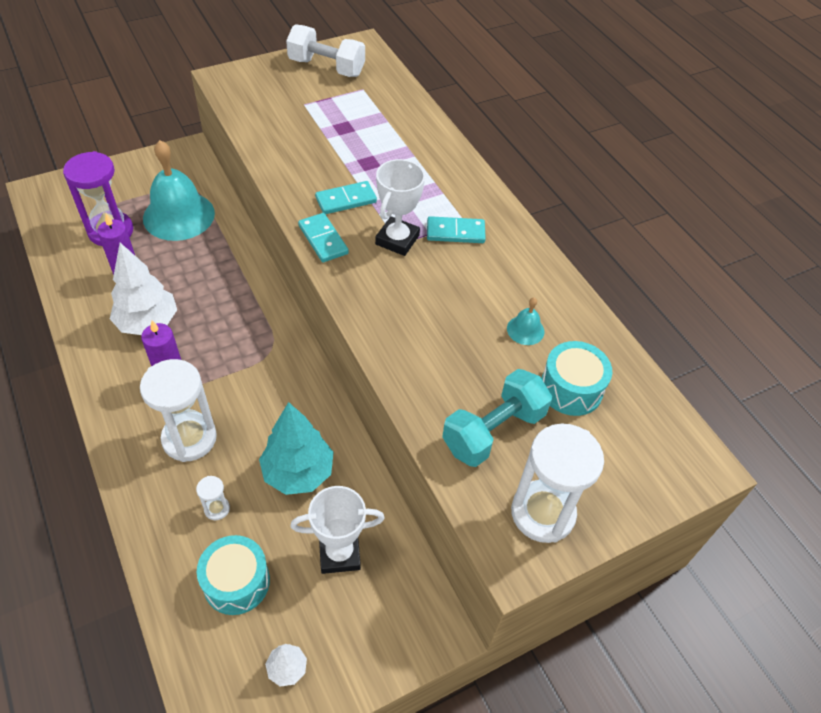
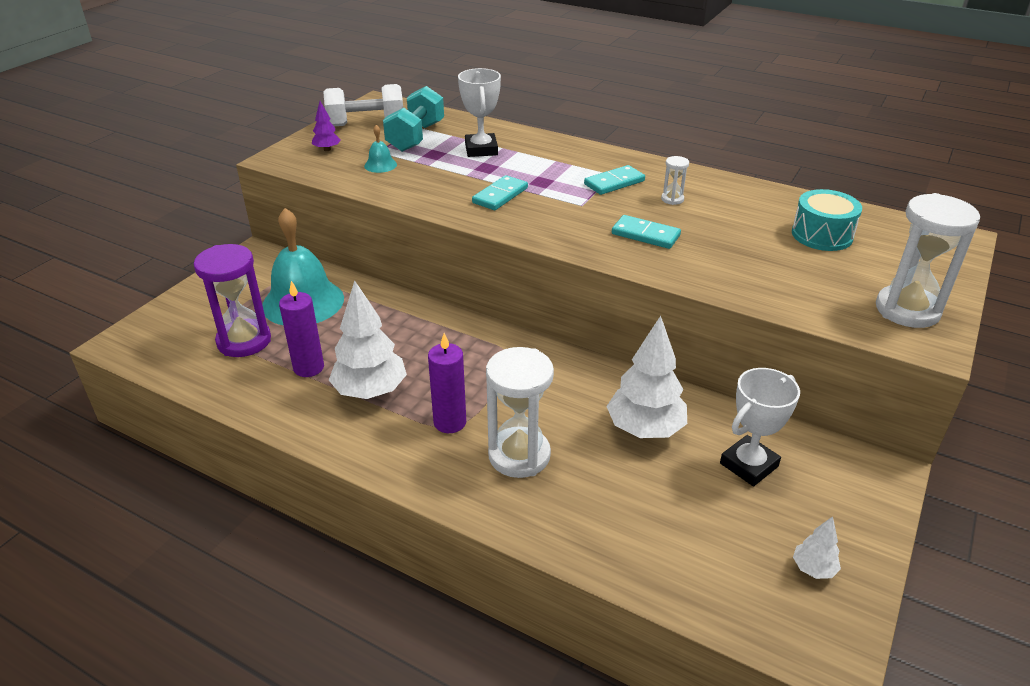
camera: 30 degrees left, 15 degrees down
(217, 509) = (609, 492): white hourglass -> white hourglass (672, 199)
(236, 582) = (694, 534): turquoise drum -> none
(268, 84) = (327, 149): none -> purple tree
(298, 472) = (645, 429): turquoise tree -> white tree
(323, 239) = (516, 226): turquoise domino -> turquoise domino (645, 235)
(397, 240) = (576, 203): white trophy -> white trophy (481, 149)
(493, 431) = (808, 281): turquoise dumbbell -> turquoise dumbbell (416, 137)
(525, 330) = (744, 216): turquoise bell -> turquoise bell (380, 165)

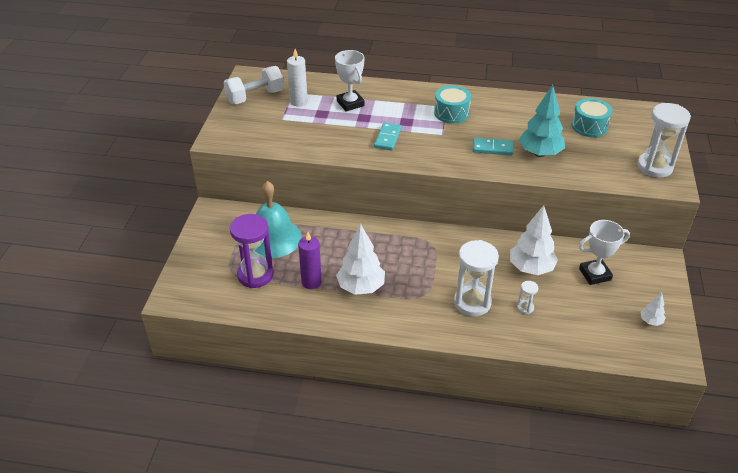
camera: 20 degrees left, 5 degrees up
(327, 149) = (245, 125): purple tree -> none
(380, 165) = (292, 130): turquoise bell -> none
(416, 137) = (298, 101): turquoise dumbbell -> white candle
(450, 422) = (421, 294): purple candle -> none
(614, 183) = (451, 113): turquoise domino -> turquoise drum
(672, 199) = (493, 118): white hourglass -> white hourglass (525, 308)
(717, 255) = (540, 153): none -> turquoise tree
(749, 465) = (595, 274): white trophy -> white trophy turned 45 degrees clockwise

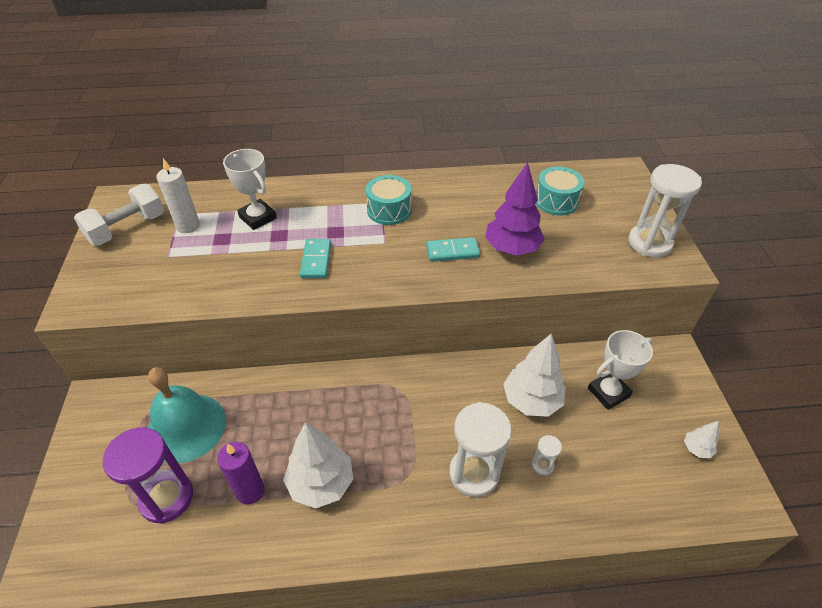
camera: 15 degrees left, 5 degrees up
(540, 153) = (512, 248): turquoise tree -> purple tree

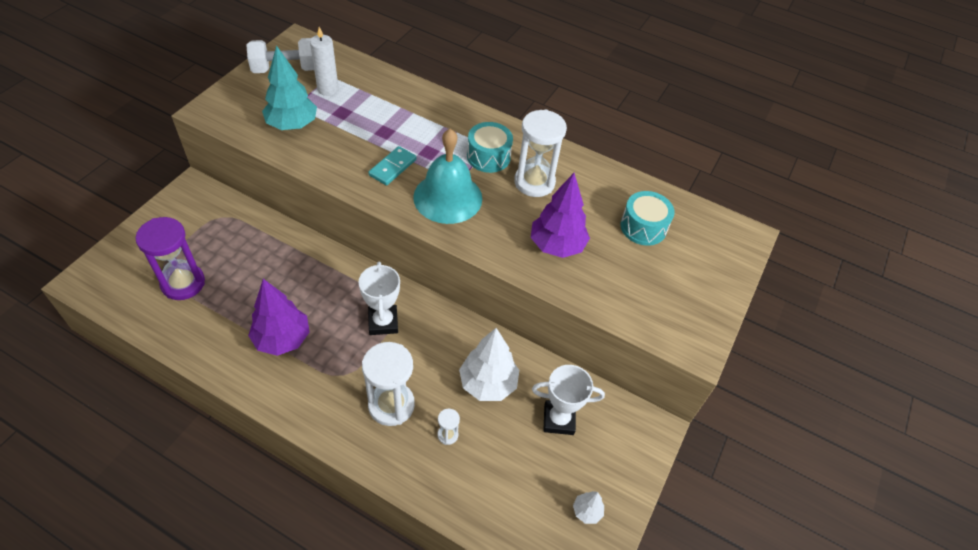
camera: 30 degrees right, 5 degrees up
(182, 273) = (292, 125): none -> turquoise tree
(186, 427) = (231, 243): turquoise bell -> turquoise bell (448, 197)
(250, 491) = (234, 313): purple candle -> none
(257, 217) = (382, 109): white trophy -> white trophy (383, 322)
(321, 483) = (282, 339): white tree -> purple tree
(452, 251) = (504, 220): turquoise domino -> none
(649, 243) = (689, 312): white hourglass -> white hourglass (534, 182)

